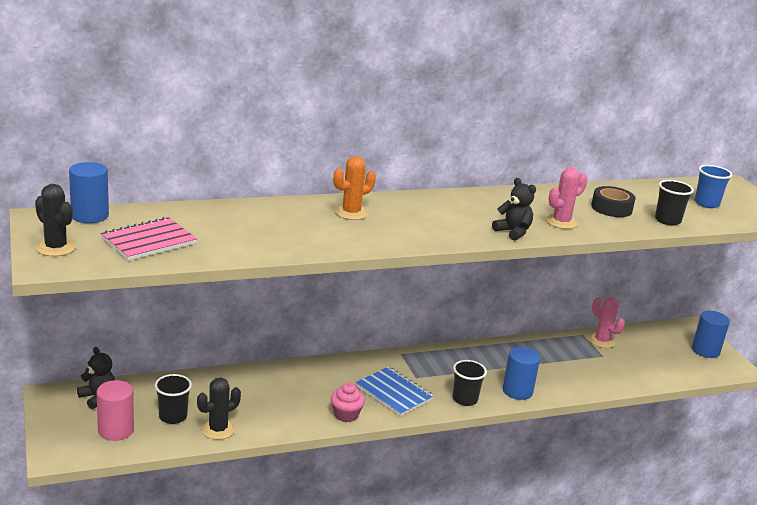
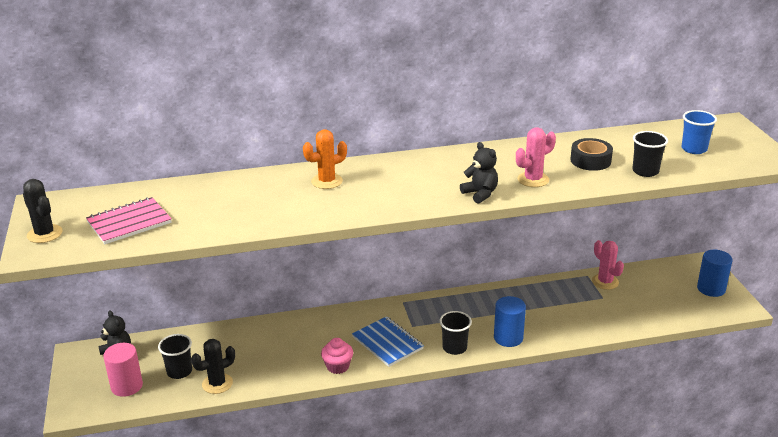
camera: 10 degrees right, 5 degrees up
(90, 216) = (84, 198): blue cylinder -> none

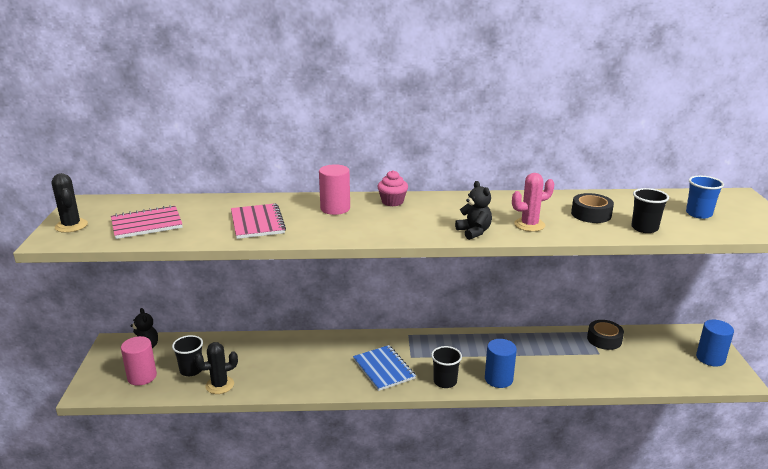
camera: 10 degrees right, 5 degrees down
(250, 208) = (257, 223): none -> pink notebook
(327, 181) = (335, 208): orange cactus -> pink cylinder
(337, 366) = (332, 384): pink cupcake -> pink cupcake (392, 202)
(605, 282) = (604, 339): pink cactus -> black tape

